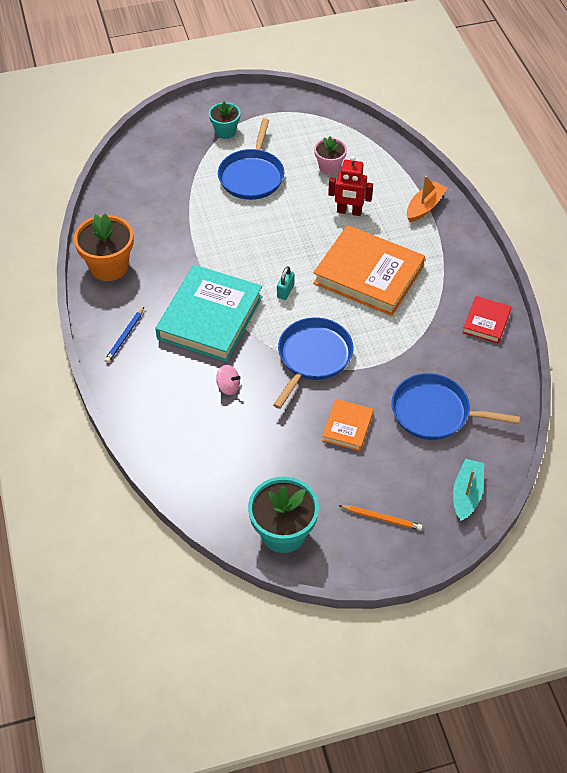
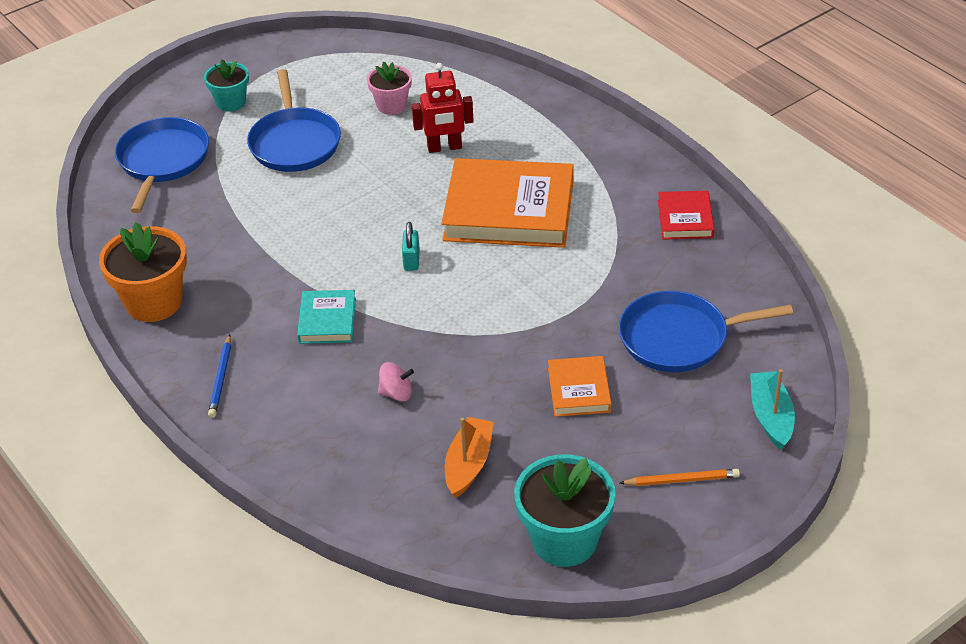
camera: 20 degrees left, 10 degrees down
(210, 317) = (327, 320): turquoise book -> turquoise book, size x0.49
(313, 357) = (489, 324): blue pan -> blue pan (162, 161)
(424, 207) = (537, 116): orange boat -> orange boat (468, 464)

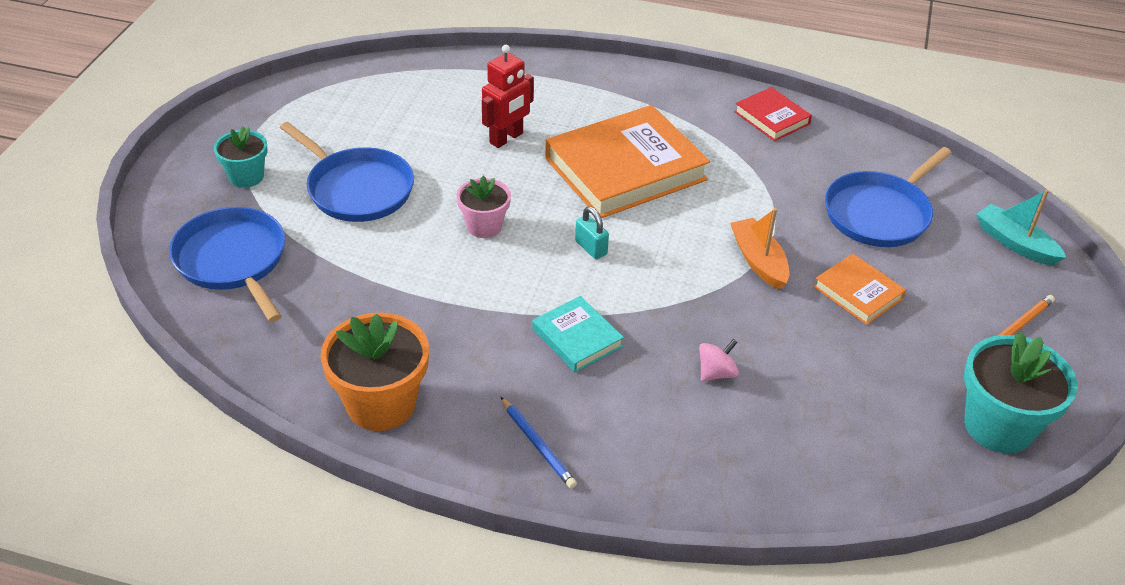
camera: 40 degrees left, 0 degrees up
(391, 105) = (415, 120): pink flower pot -> pink flower pot (484, 226)
(468, 464) = (849, 403): orange boat -> orange boat (758, 261)

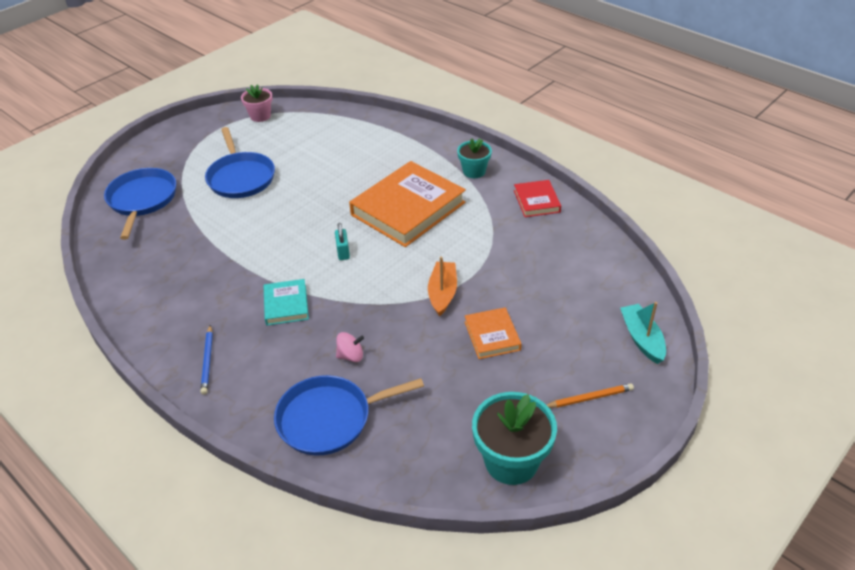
camera: 30 degrees right, 0 degrees up
(246, 176) = (189, 154): turquoise flower pot -> turquoise flower pot (474, 171)
(381, 404) = (146, 306): orange flower pot -> none
(484, 226) = (292, 220): pink flower pot -> pink flower pot (260, 116)
(506, 138) = (352, 170): red robot -> none
(625, 169) = (408, 209): orange book -> orange book turned 45 degrees counterclockwise
(880, 213) = (556, 287): blue pan -> blue pan (329, 418)

